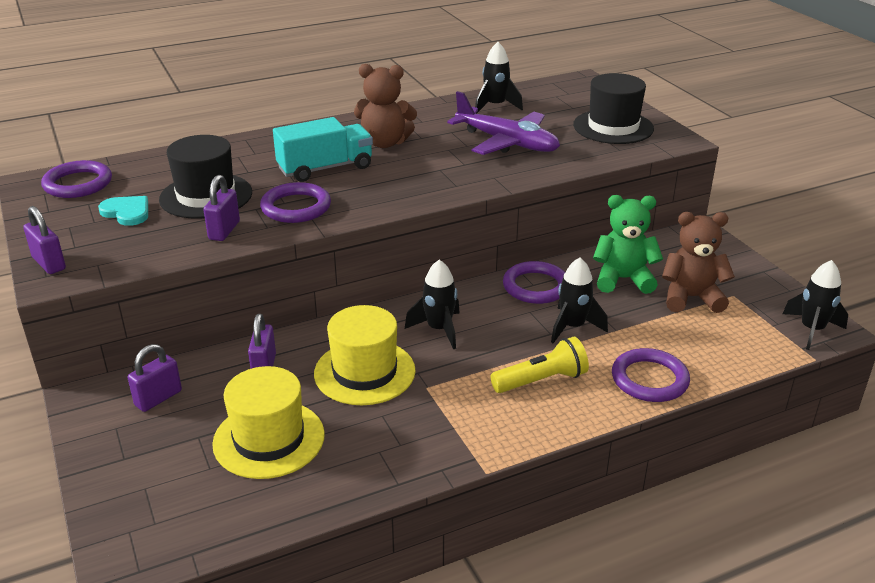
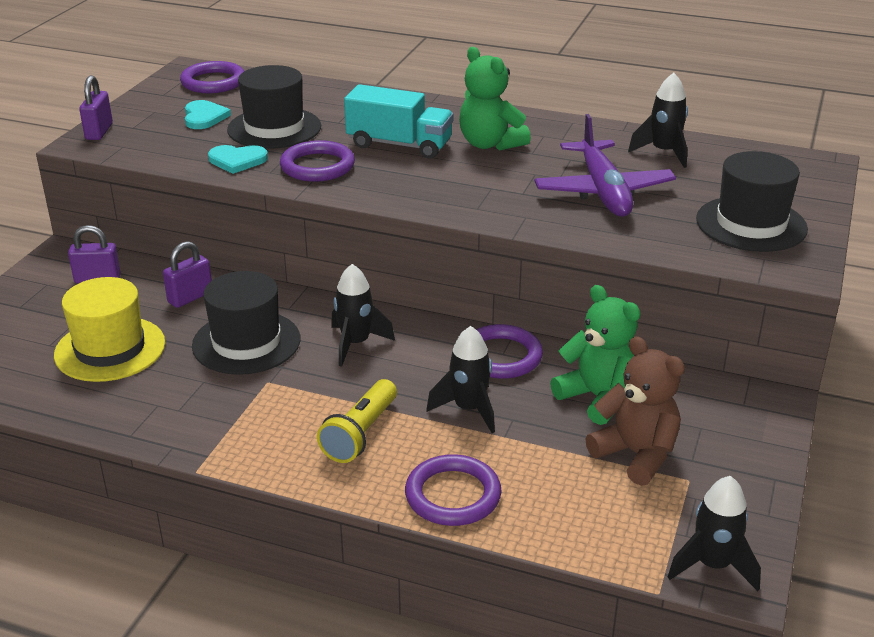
camera: 45 degrees right, 0 degrees up
(224, 230) = (237, 160): purple padlock -> turquoise heart
(364, 372) = (246, 342): yellow hat -> black hat
(385, 143) = (490, 144): brown teddy bear -> green teddy bear
(541, 380) = (361, 434): yellow flashlight -> yellow flashlight turned 90 degrees clockwise

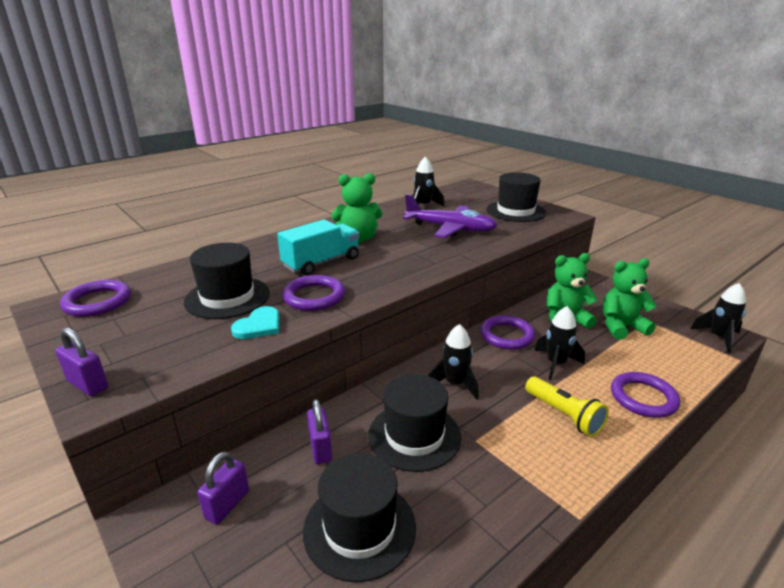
camera: 60 degrees left, 5 degrees down
(110, 349) = (359, 528): yellow hat -> black hat
(204, 117) = (156, 321): turquoise heart -> none
(636, 454) = (621, 327): brown teddy bear -> green teddy bear

